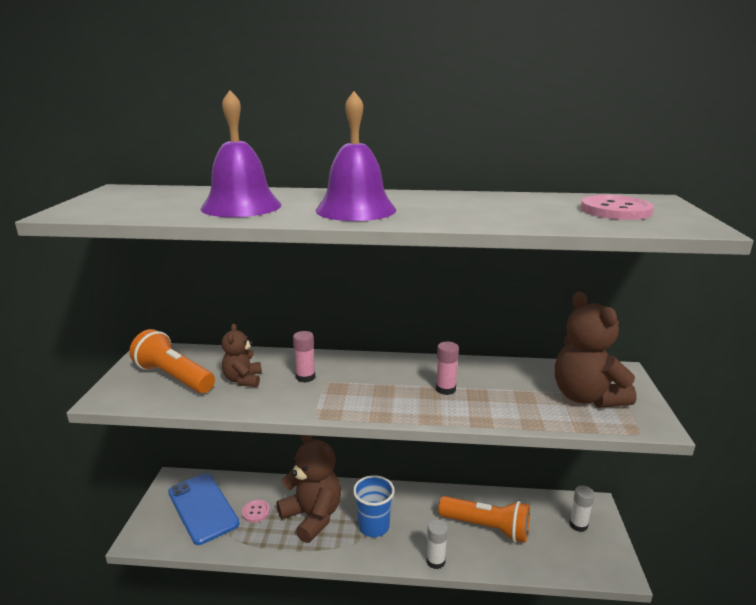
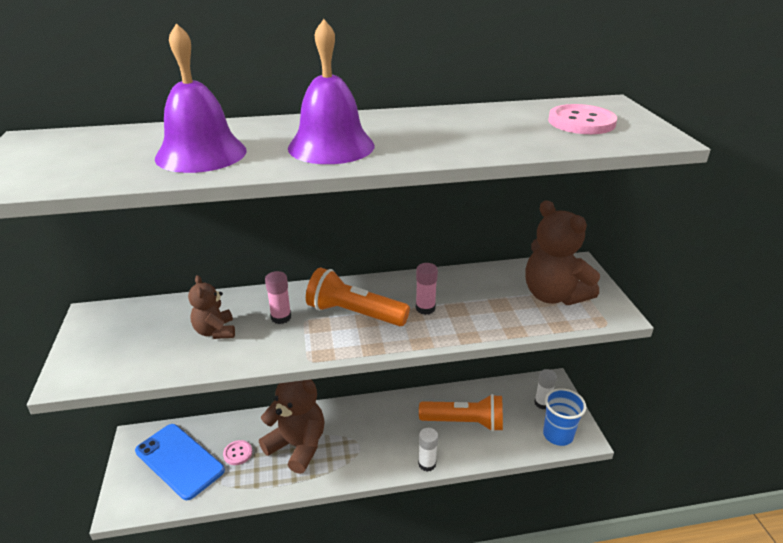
camera: 15 degrees left, 10 degrees up
(174, 377) = (135, 341): orange flashlight -> orange flashlight (354, 313)
(374, 526) = (360, 443): blue cup -> blue cup (558, 435)

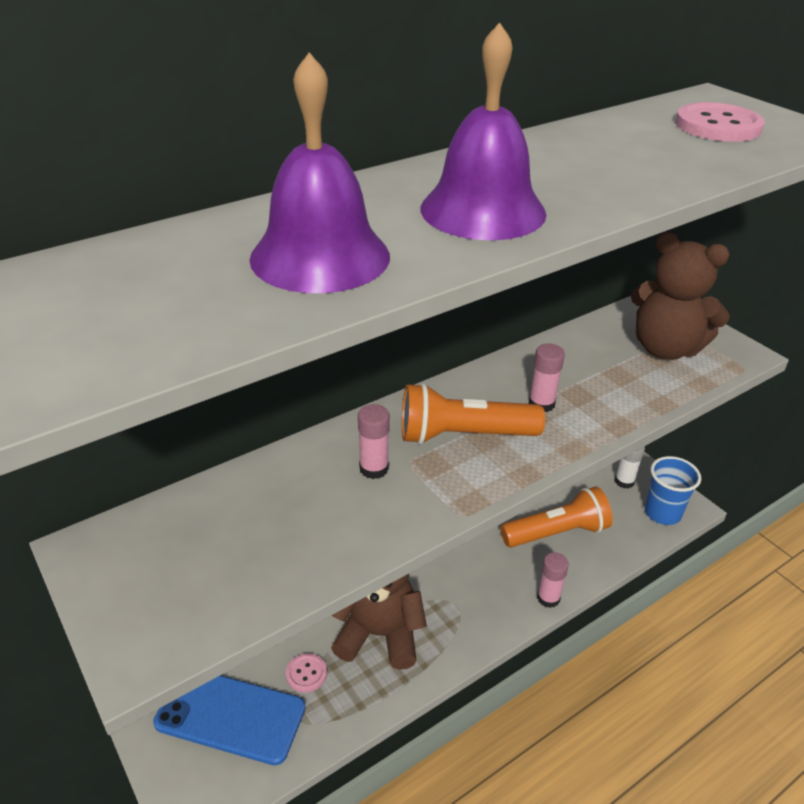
camera: 25 degrees left, 5 degrees up
(215, 331) = (300, 516): brown teddy bear -> none
(427, 464) = (548, 598): white glue stick -> pink glue stick

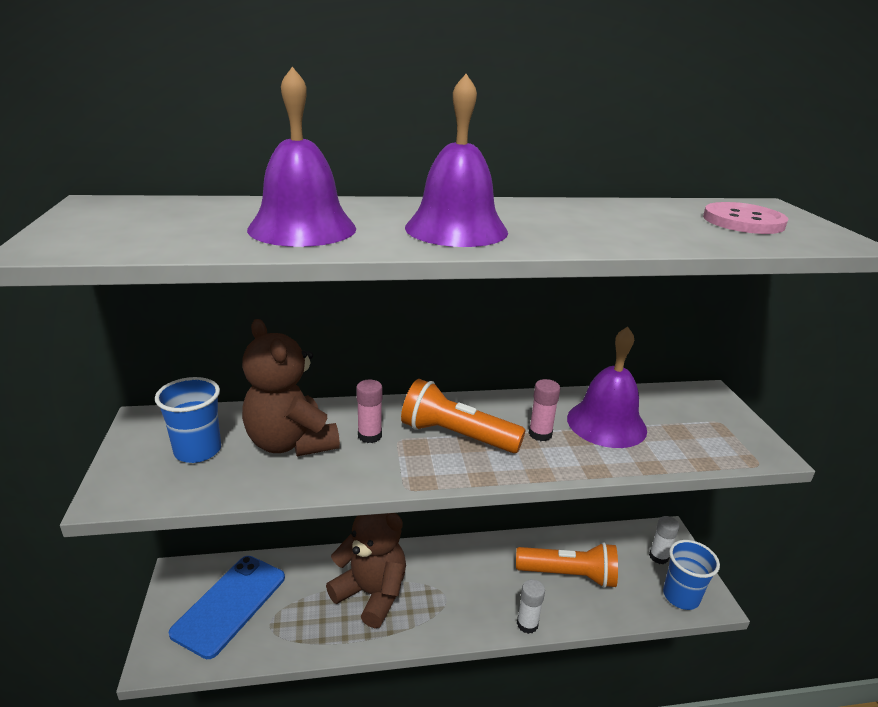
camera: 25 degrees right, 10 degrees down
(191, 562) = (198, 451): none -> blue cup
(230, 715) = (230, 604): blue phone -> blue phone turned 75 degrees clockwise
(306, 674) = (300, 599): pink button -> none
(548, 598) = (527, 624): pink glue stick -> white glue stick
(592, 370) = (606, 423): none -> purple bell
(665, 348) = (689, 427): brown teddy bear -> brown teddy bear (291, 443)

